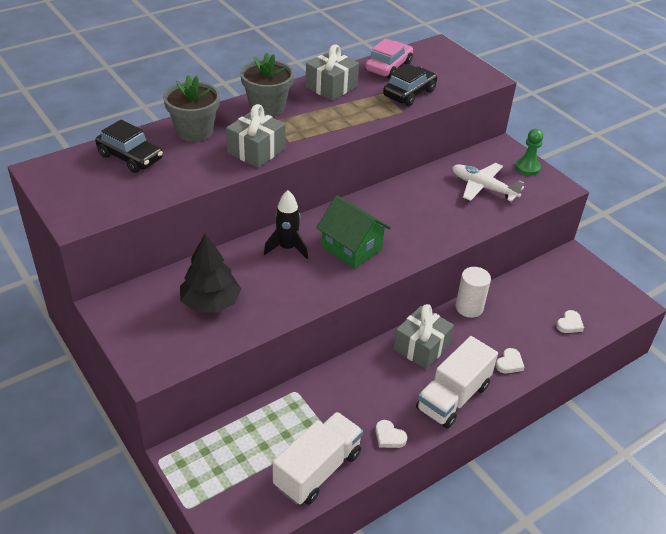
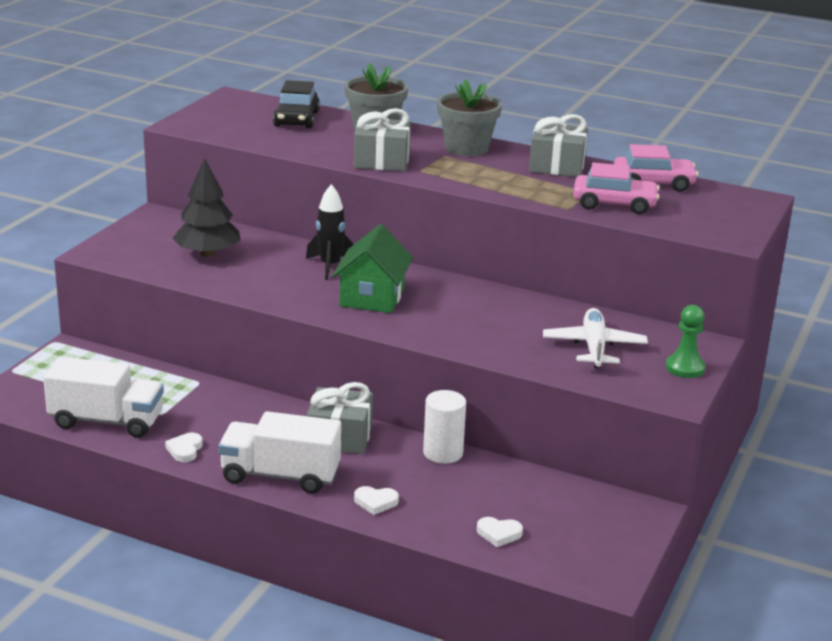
camera: 60 degrees right, 15 degrees down
(409, 93) = (614, 204): black car -> pink car

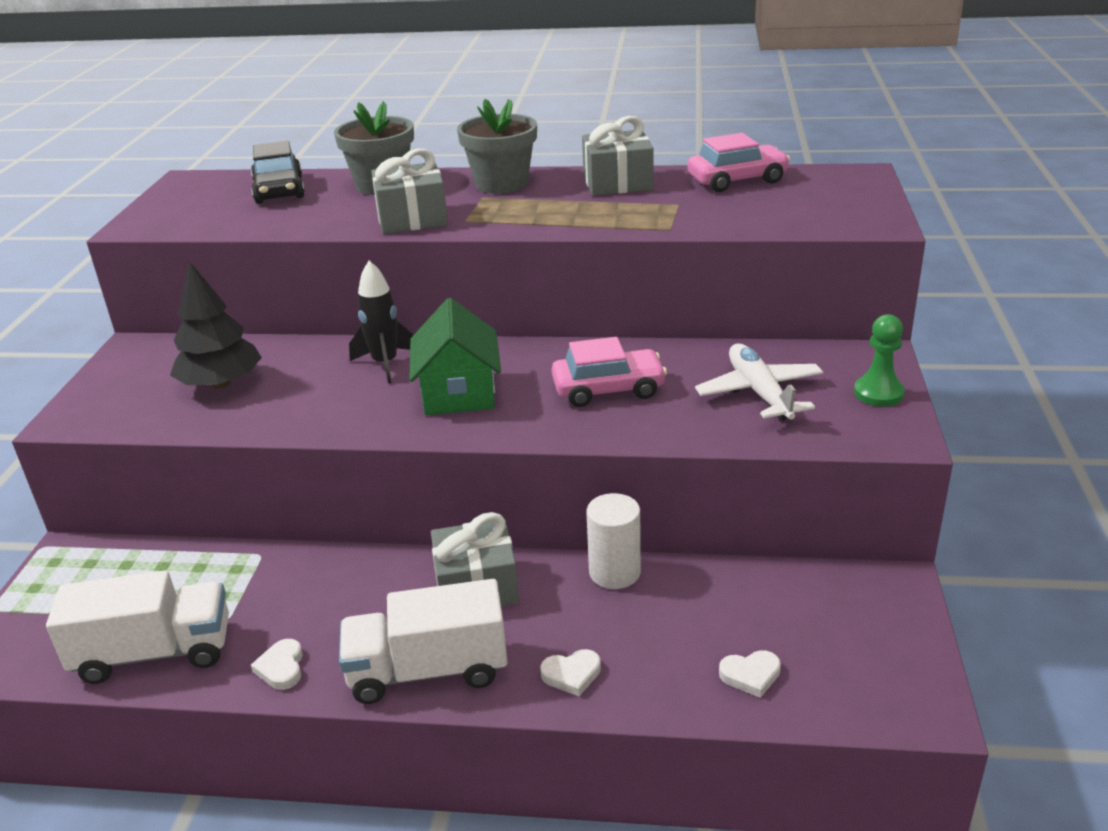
camera: 15 degrees left, 5 degrees up
(614, 204) = (716, 212): pink car -> pink car (608, 389)

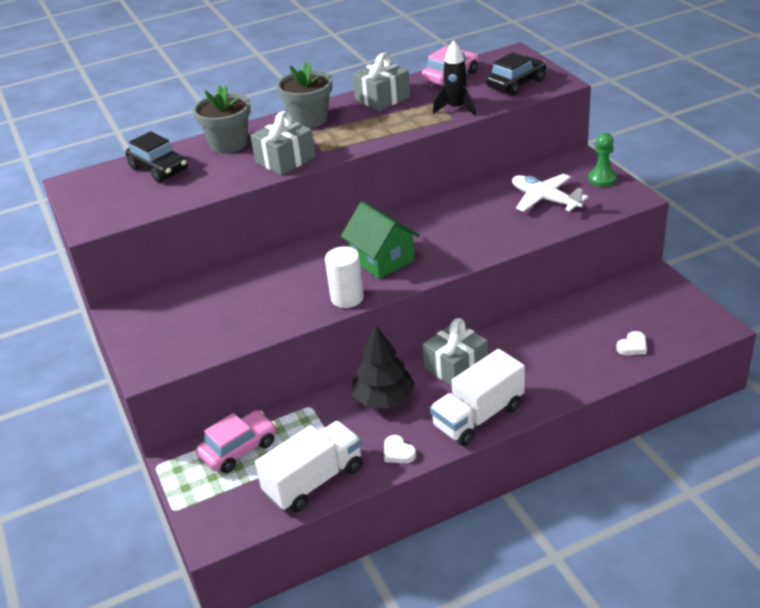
camera: 30 degrees left, 5 degrees up
(221, 384) = (222, 310): black tree -> black tree (384, 399)
(385, 364) = (314, 260): black rocket -> black rocket (456, 108)
(572, 674) = (551, 384): white heart -> none
(608, 389) = (464, 226): pink car -> pink car (239, 449)
(614, 572) = (520, 329): white cylinder -> white cylinder (347, 298)
(814, 210) = (516, 84): none -> black car

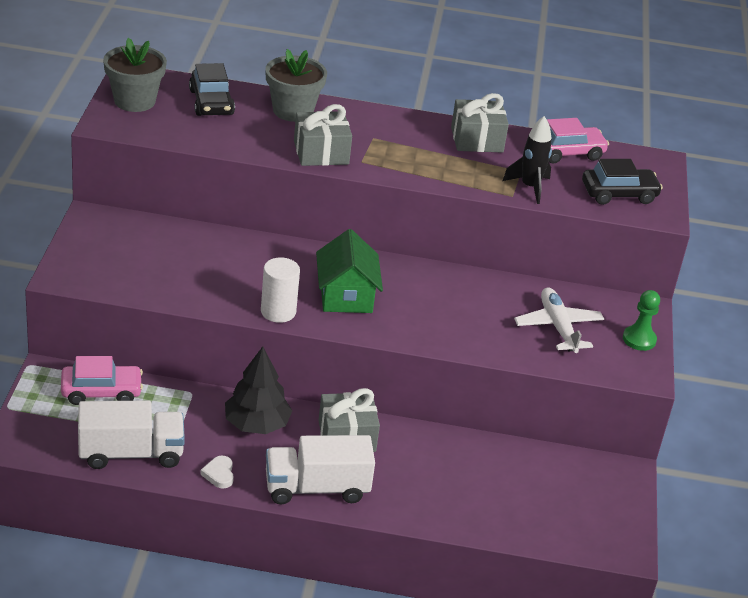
camera: 25 degrees right, 0 degrees up
(309, 119) = (387, 125): grey flower pot -> grey flower pot (134, 101)
(632, 346) = (523, 517): white heart -> none

